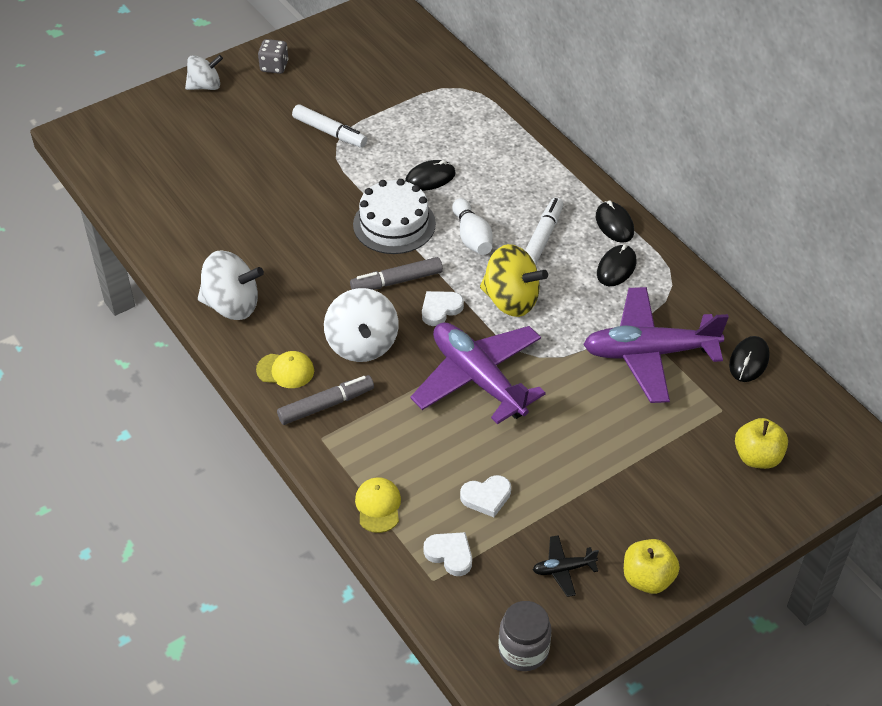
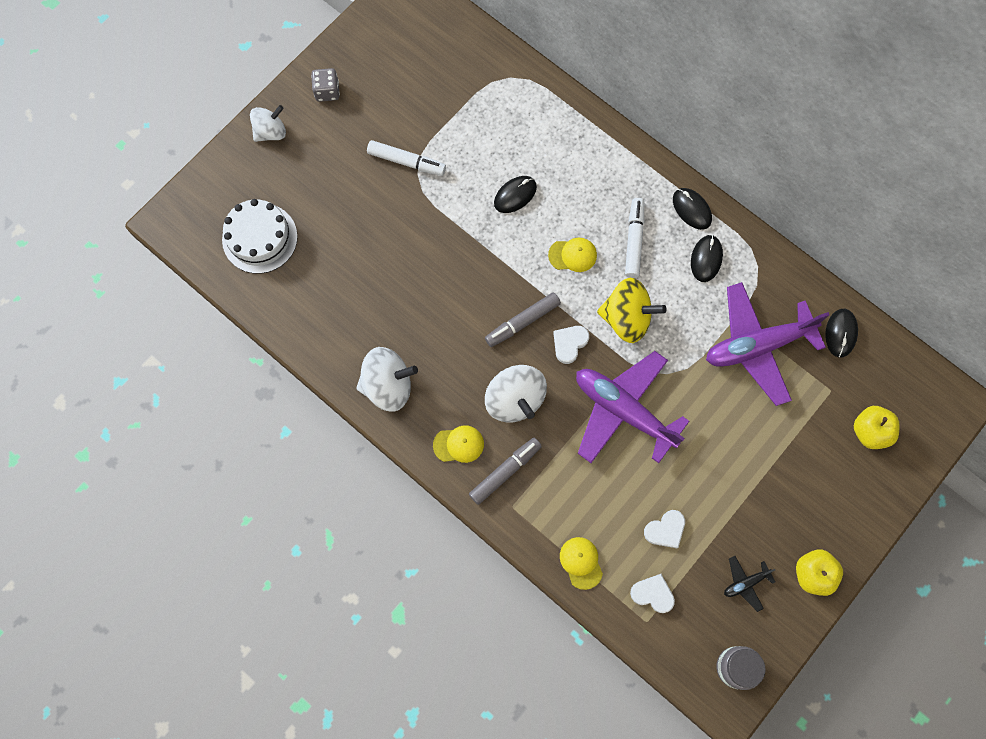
camera: 15 degrees left, 25 degrees up
(394, 224) = (500, 257): white cake -> white cake (260, 238)
(472, 237) = (573, 255): white bowling pin -> yellow cap

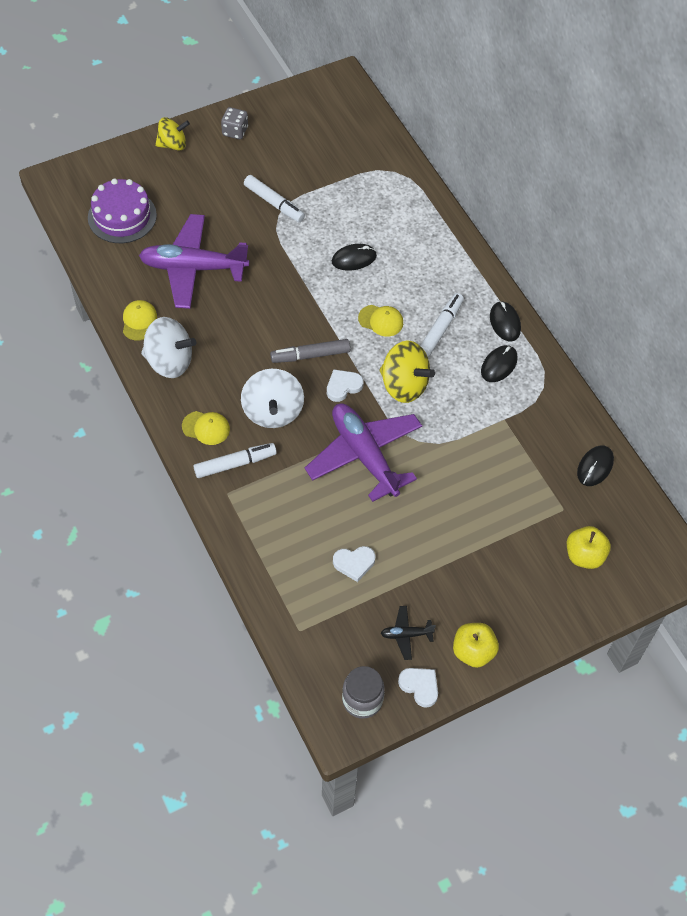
camera: 20 degrees right, 15 degrees down
(260, 238) = (122, 216): white cake -> purple cake
(271, 132) = (173, 144): white spinning top -> yellow spinning top
(505, 472) = (235, 464): grey marker -> white marker
(581, 562) = (265, 560): yellow cap -> yellow cap (139, 321)
(652, 594) = (316, 610): white heart -> white heart (420, 686)
(757, 346) = (512, 449): purple plane -> purple plane (193, 268)

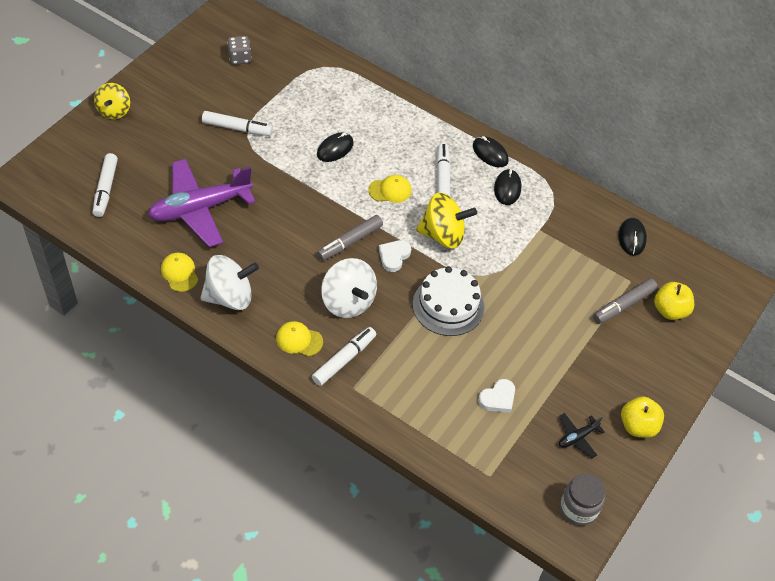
camera: 30 degrees left, 5 degrees down
(122, 216) = (106, 189): purple cake -> white marker
(173, 144) = (114, 111): yellow spinning top -> yellow spinning top turned 135 degrees clockwise
(206, 428) = (299, 340): yellow cap -> yellow cap turned 150 degrees counterclockwise
(235, 131) = (164, 81): grey dice -> grey dice (239, 58)
(364, 455) = (448, 305): purple plane -> white cake
(420, 686) = (616, 475): white heart -> none
(540, 530) = (624, 305): none -> grey marker

